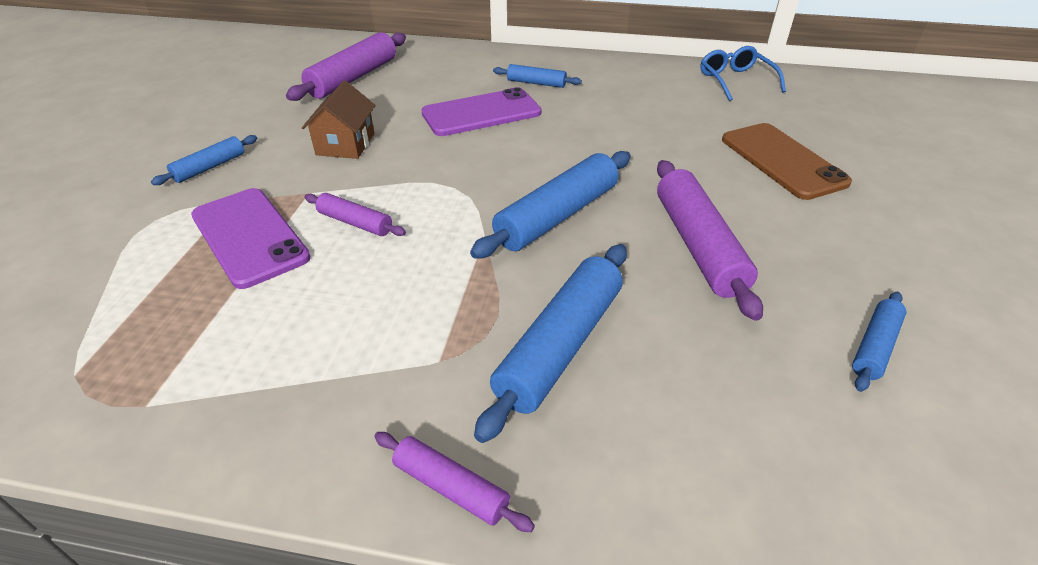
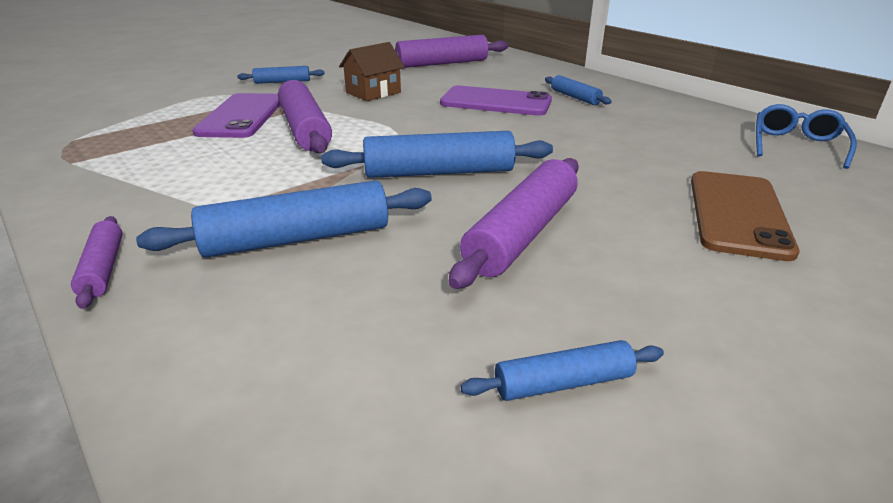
camera: 40 degrees right, 10 degrees down
(355, 223) = (305, 129): purple rolling pin -> purple rolling pin, size x1.86

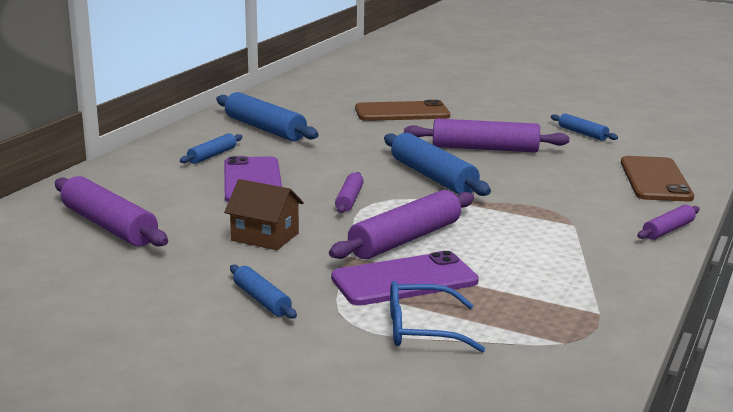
camera: 115 degrees left, 10 degrees down
(245, 354) = (655, 180): none -> brown phone
(297, 239) = (567, 194): blue rolling pin -> blue rolling pin (265, 129)
(415, 126) = (349, 199): none -> purple rolling pin
(796, 145) = (276, 100): blue glasses -> blue glasses (421, 329)

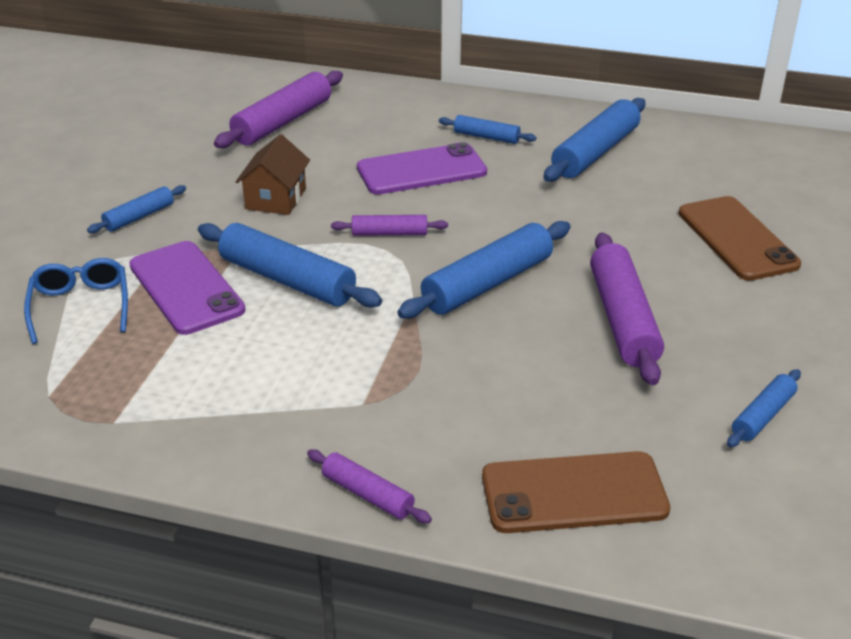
camera: 80 degrees right, 15 degrees up
(405, 239) = (287, 280): purple rolling pin -> blue rolling pin

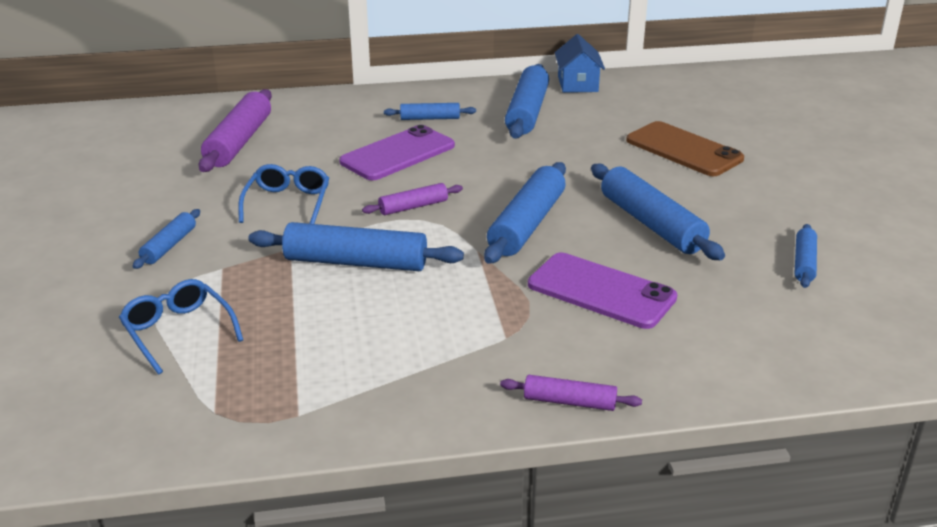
camera: 25 degrees left, 5 degrees down
(186, 288) = (268, 291): purple phone -> purple phone (601, 291)
(275, 198) = (287, 203): brown house -> blue glasses
(574, 493) = (722, 352): brown phone -> none
(622, 319) = (651, 224): purple rolling pin -> blue rolling pin
(680, 130) = (577, 84): none -> blue house

